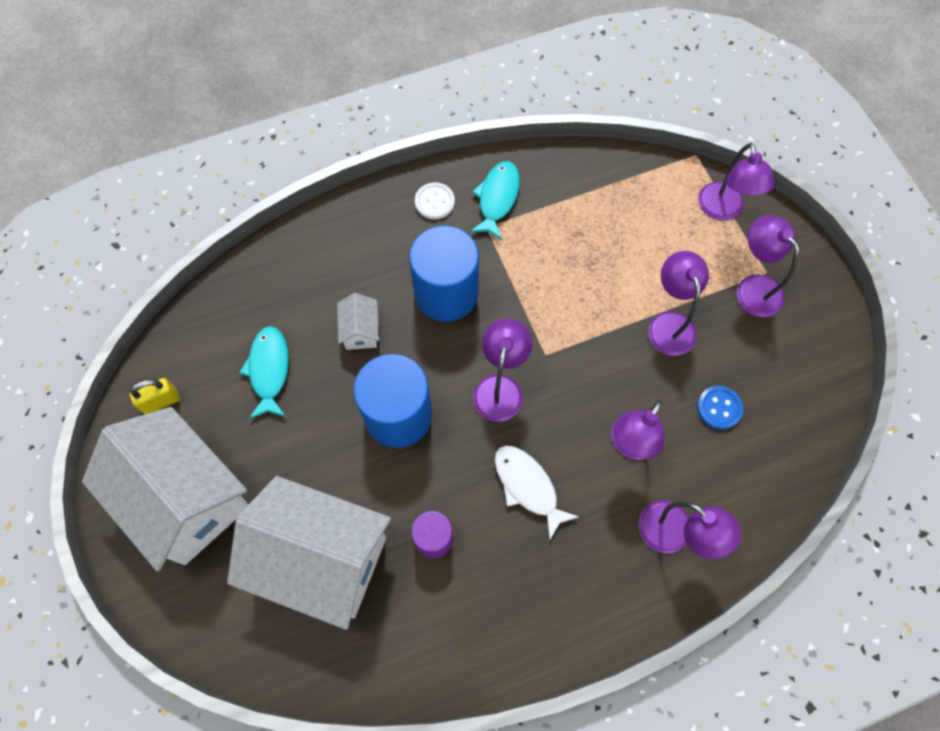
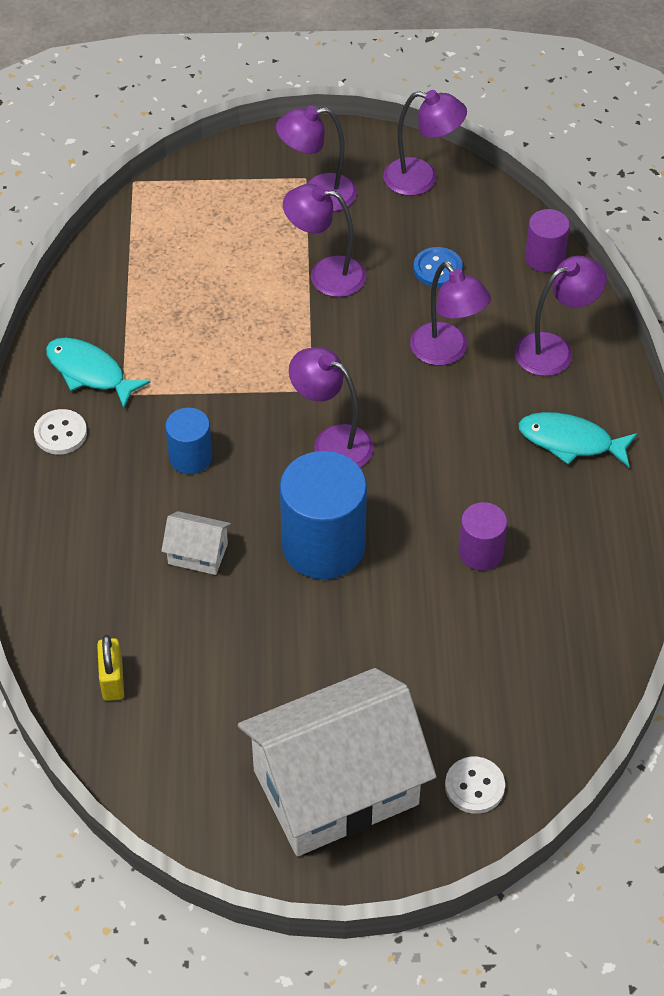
camera: 70 degrees left, 15 degrees down
(161, 401) = (194, 789): yellow padlock -> yellow padlock (112, 680)
(211, 603) = (474, 786): none -> white button
(269, 370) = (205, 661): turquoise fish -> turquoise fish (571, 441)
(321, 558) = (463, 663): white house -> none
(446, 293) = (190, 457): blue cylinder -> blue cylinder, size x0.54
(528, 487) = (456, 452): white fish -> none
(723, 210) = (214, 184): purple lamp -> purple lamp (422, 179)
(777, 494) = (544, 258): none -> purple cylinder

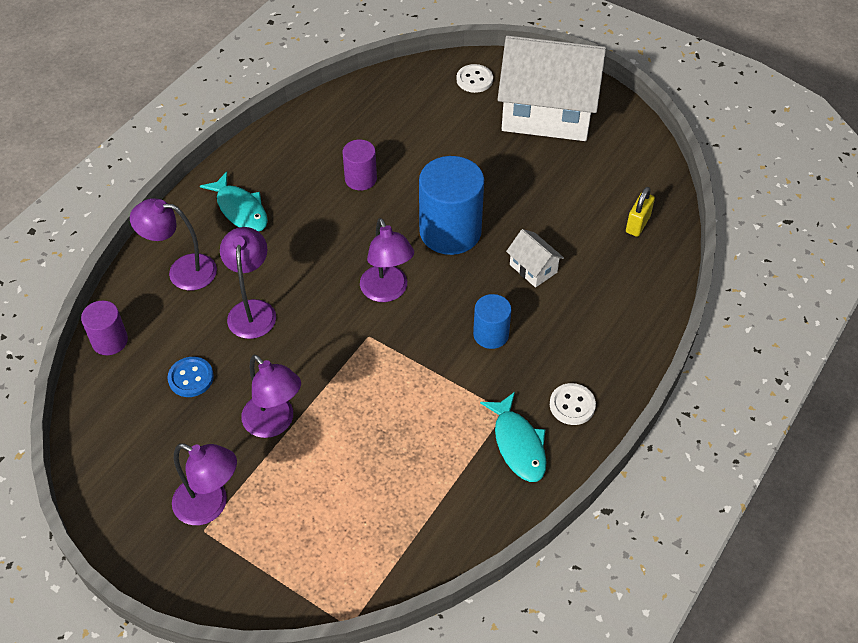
camera: 145 degrees left, 0 degrees up
(422, 179) = (117, 468): purple lamp -> none

